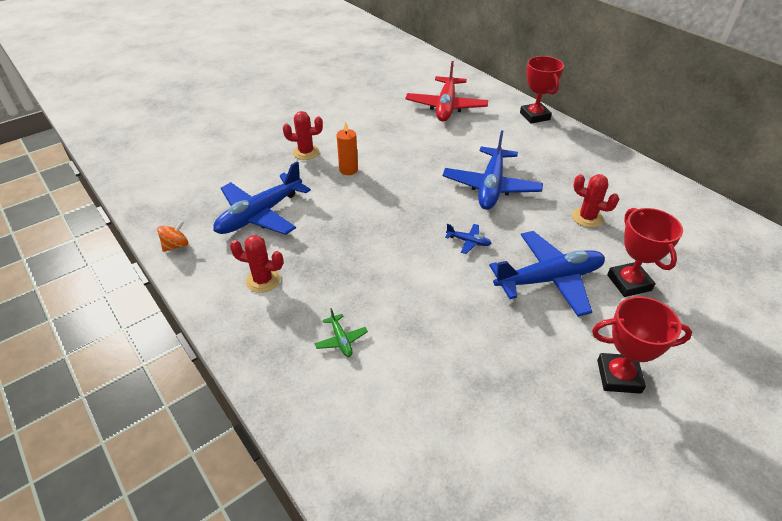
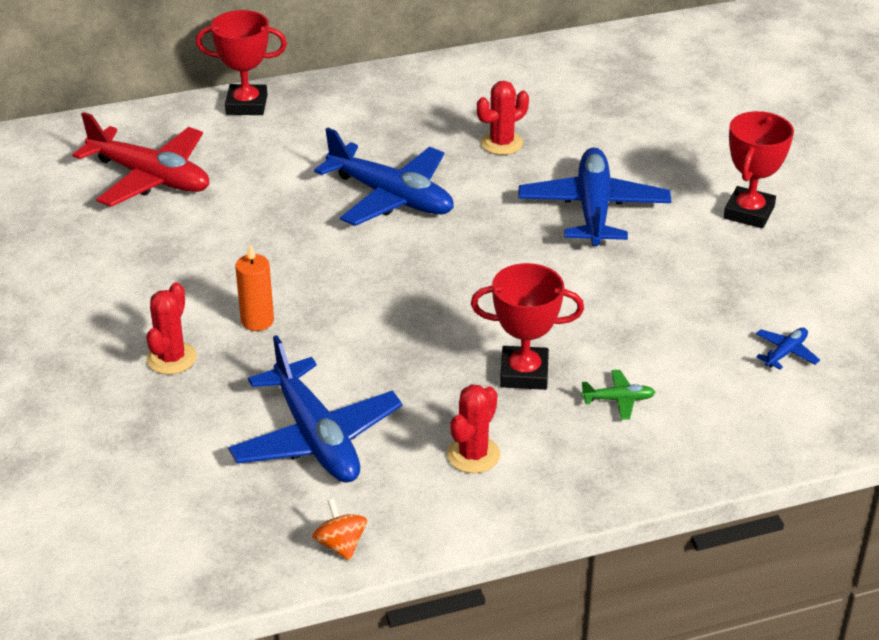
camera: 70 degrees left, 5 degrees down
(468, 241) = (493, 249): blue plane -> blue plane (785, 353)
(629, 283) = (625, 156): red trophy -> red trophy (524, 373)

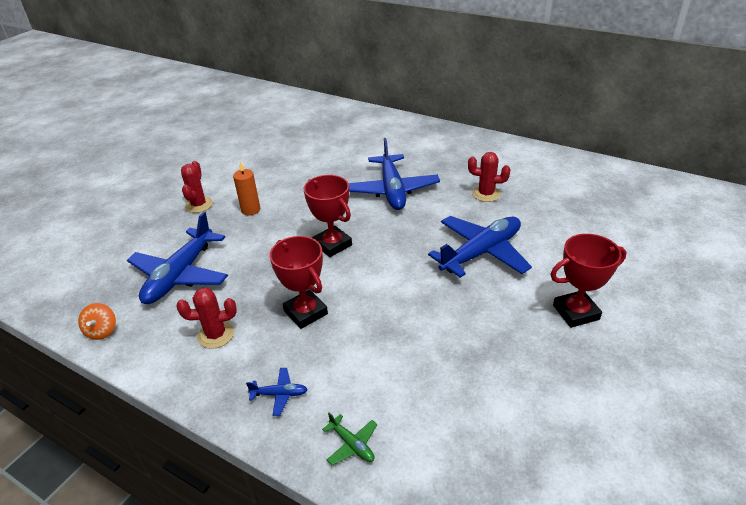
camera: 50 degrees right, 0 degrees up
(150, 177) = (316, 132): red plane -> none
(171, 358) = (199, 205): red cactus -> red cactus turned 60 degrees counterclockwise
(246, 105) = (399, 122): red trophy -> red trophy (332, 245)
(340, 544) = (102, 331): orange spinning top -> orange spinning top turned 150 degrees clockwise
(618, 400) = (323, 363): green plane -> green plane (352, 444)
(785, 353) = (462, 416): blue plane -> blue plane (279, 394)

